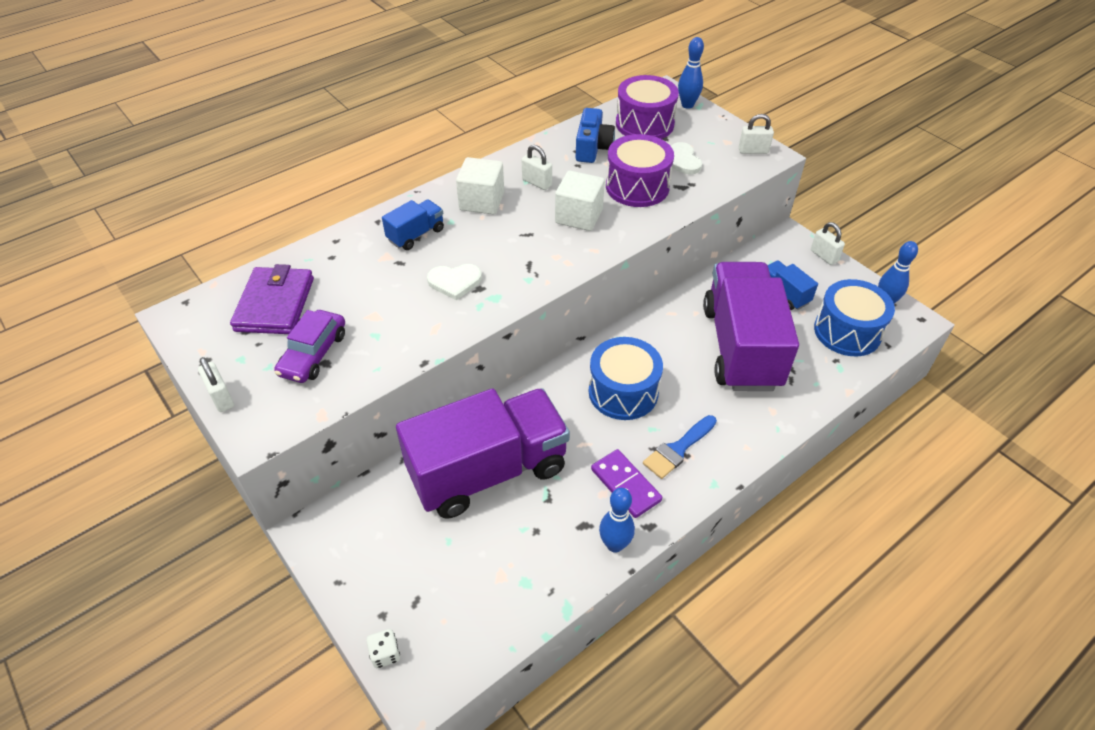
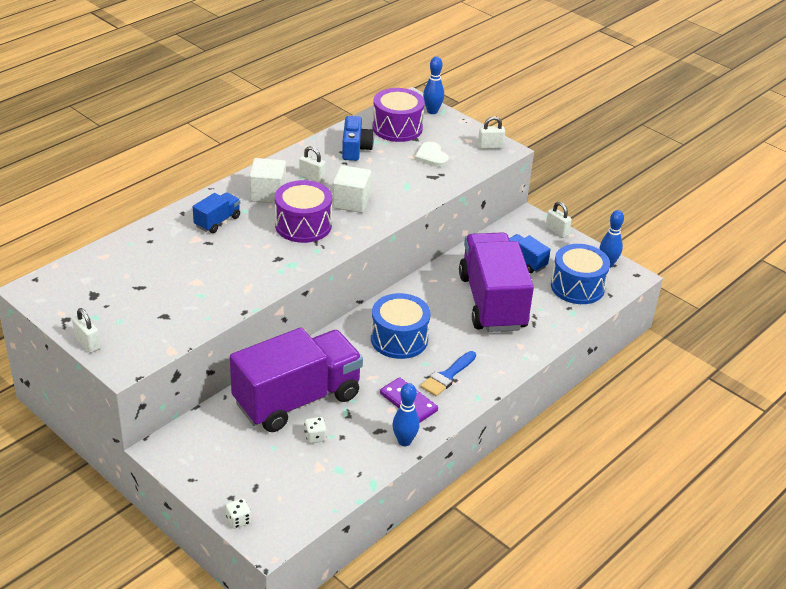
camera: 10 degrees left, 10 degrees down
(275, 304) = (112, 277): purple wallet -> none
(313, 354) = (153, 310): purple car -> none
(455, 282) = (257, 255): white heart -> none
(502, 528) = (315, 437): none -> white dice
(637, 187) = (396, 178): purple drum -> purple drum (303, 225)

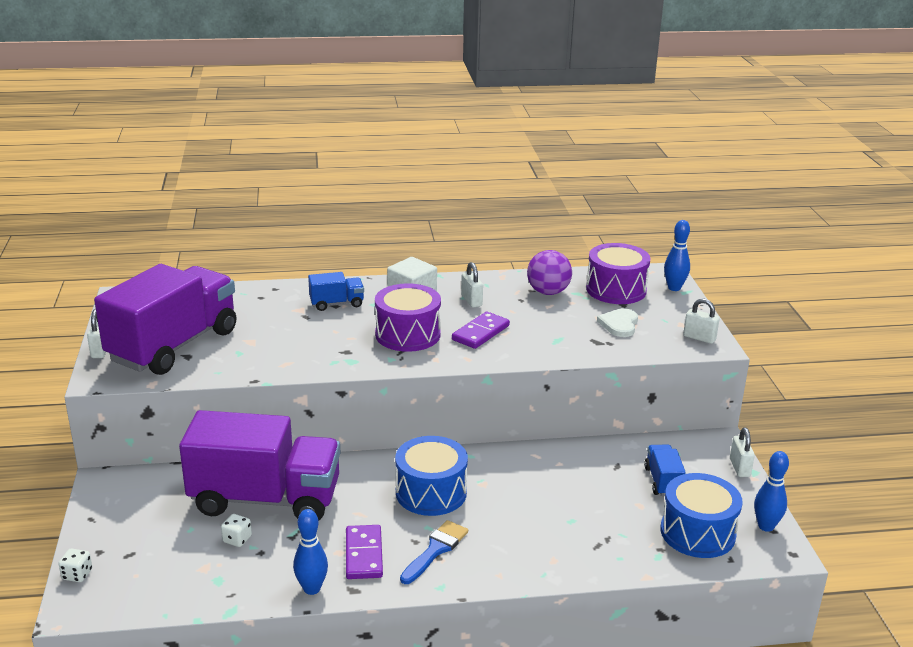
camera: 40 degrees right, 10 degrees down
(351, 202) = (480, 333): white cube -> purple domino
(355, 148) = (548, 292): blue camera -> purple ball
(447, 376) = (435, 550): blue brush -> blue brush turned 135 degrees clockwise
(492, 302) = (575, 503): purple truck -> purple truck (174, 346)

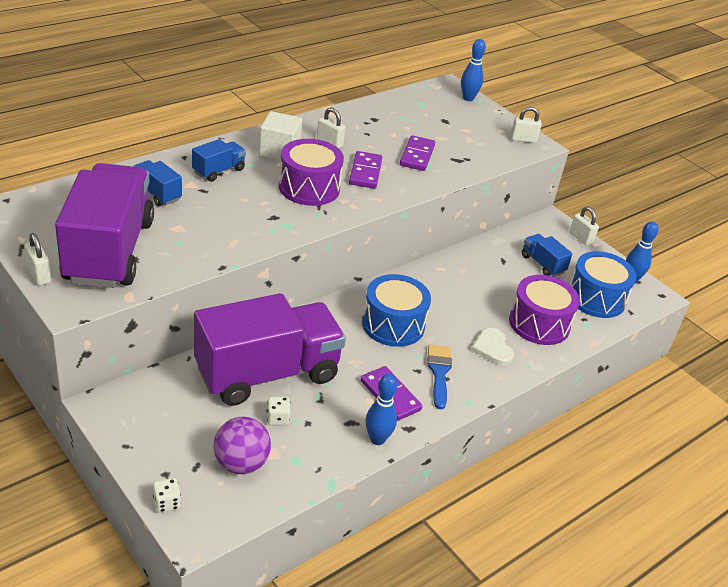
camera: 35 degrees left, 10 degrees up
(261, 310) = (156, 193): none -> blue truck
(548, 292) = (381, 121): purple ball -> purple ball (241, 463)
(554, 329) = (417, 155): none -> purple domino
(616, 290) = (429, 108): purple drum -> purple drum (539, 323)
(619, 324) = (459, 140): white heart -> white heart (492, 348)

